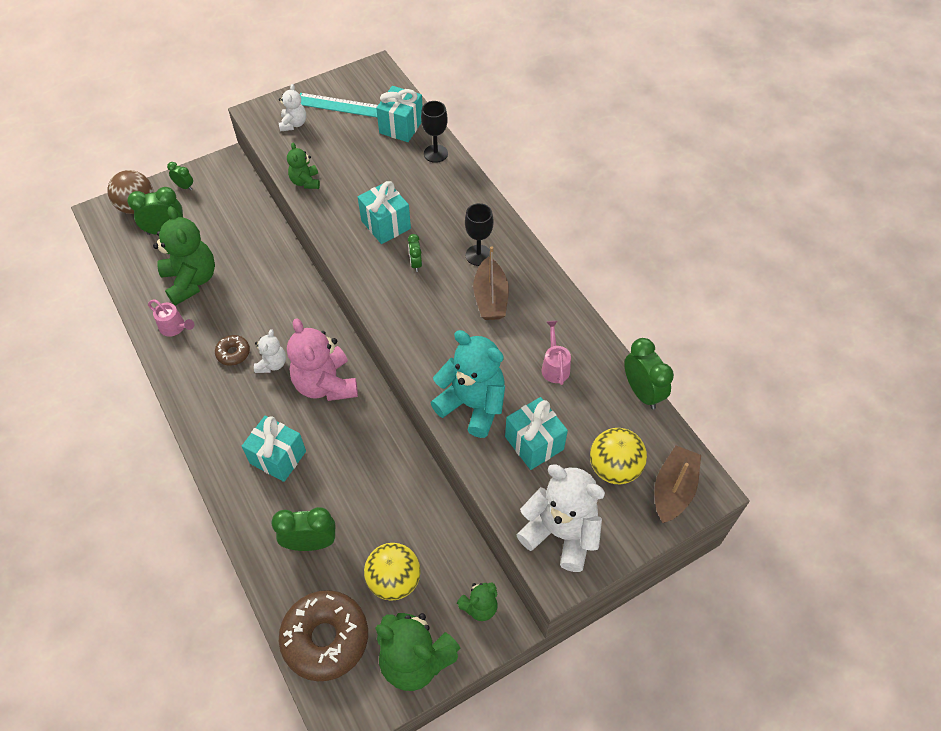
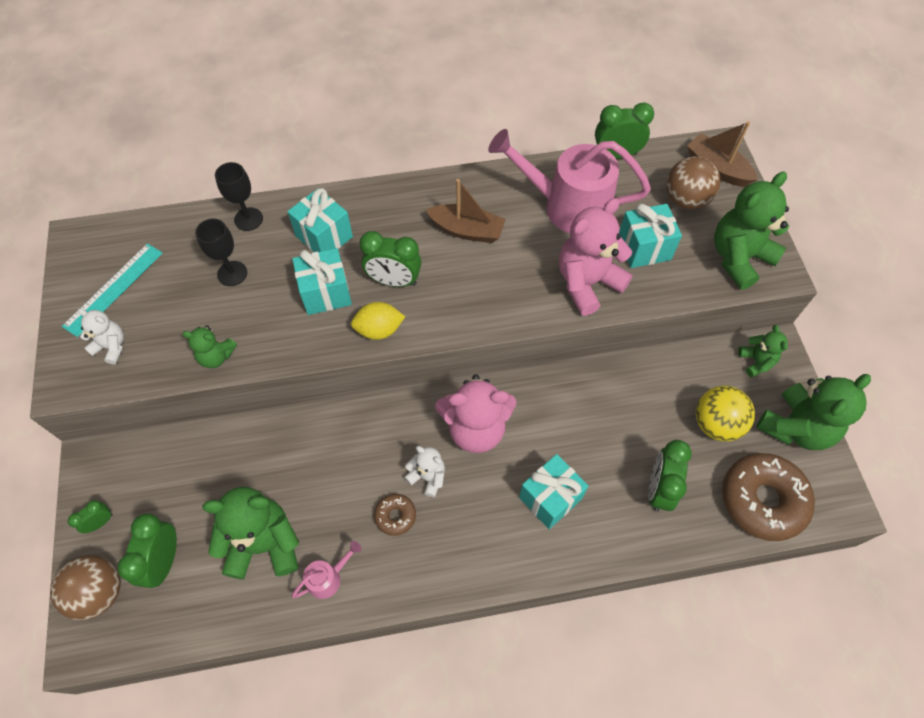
camera: 70 degrees left, 5 degrees up
(364, 269) = (379, 330): none -> yellow lemon
(401, 126) = (187, 239): turquoise gift -> turquoise gift (324, 236)
(415, 264) = (394, 281): green clock -> green clock, size x1.83
(472, 405) = (587, 283): turquoise teddy bear -> pink teddy bear
(478, 255) = (409, 224): black goblet -> black goblet (232, 273)
(554, 366) = (566, 206): pink watering can -> pink watering can, size x2.31
(560, 533) = (739, 258): white teddy bear -> green teddy bear
(614, 468) = (685, 200): yellow ball -> brown ball

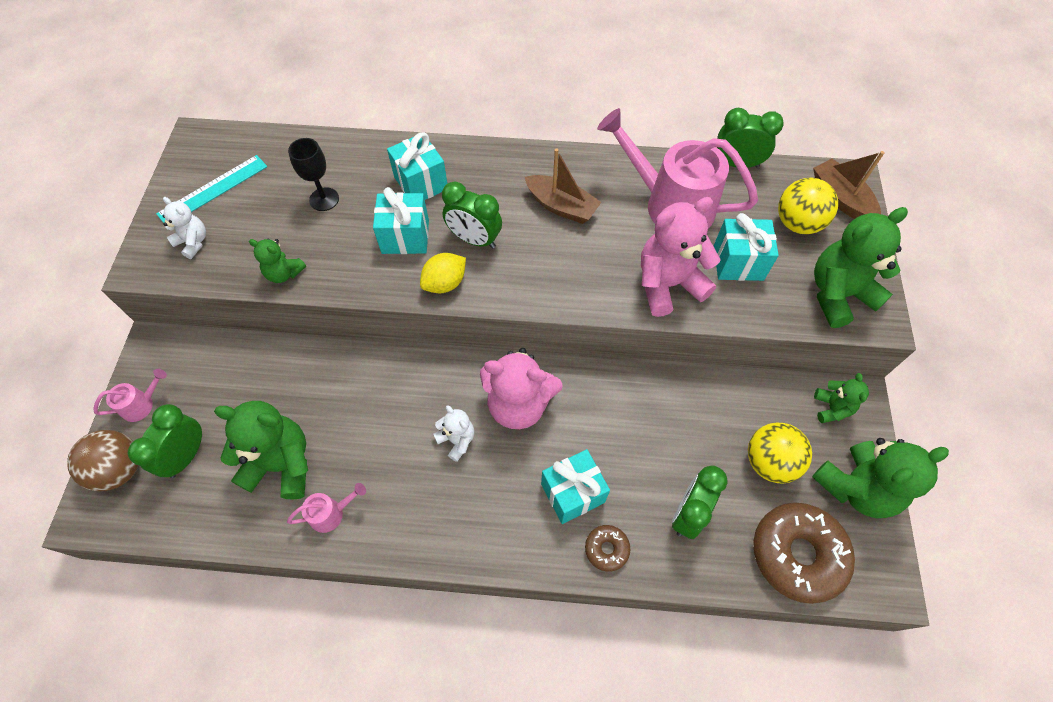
camera: 15 degrees right, 0 degrees up
(100, 522) = (142, 404): green clock -> pink watering can
(248, 219) = (355, 152): black goblet -> none
(379, 330) = (445, 283): yellow lemon -> yellow lemon turned 45 degrees counterclockwise
(395, 516) = (414, 470): brown donut -> brown donut (606, 549)
(685, 200) = (797, 223): brown ball -> yellow ball

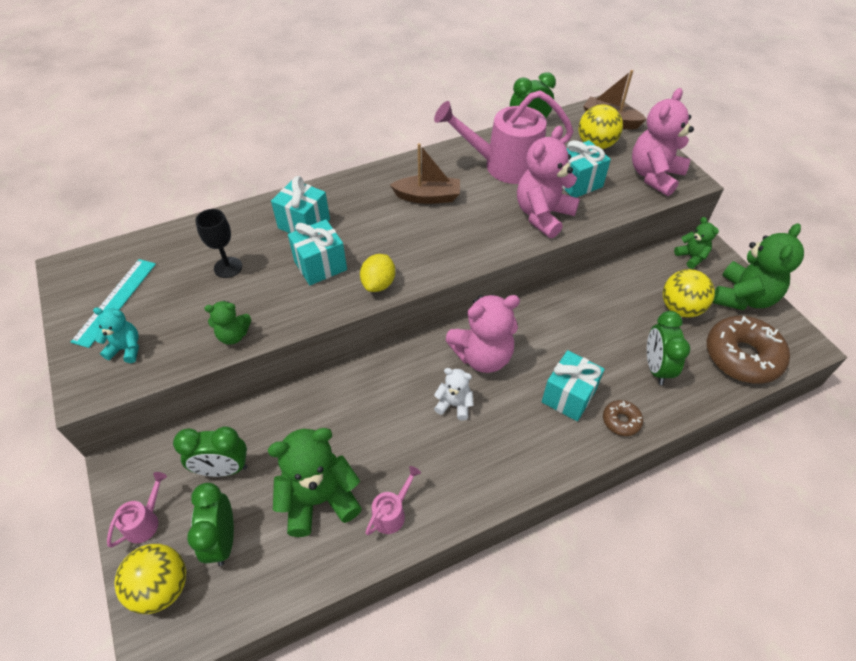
camera: 30 degrees left, 10 degrees down
(120, 469) = (162, 587): brown ball -> yellow ball
(193, 242) = (126, 349): white teddy bear -> turquoise teddy bear
(474, 239) = (378, 245): green clock -> green clock (223, 469)
(838, 294) = (654, 176): green teddy bear -> pink teddy bear

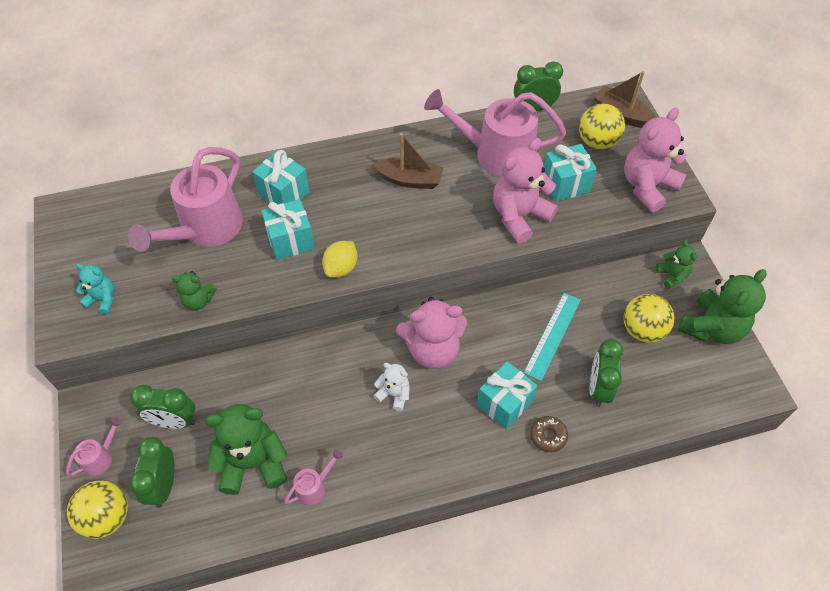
camera: 10 degrees right, 5 degrees up
(115, 301) = (99, 251): turquoise ruler -> turquoise ruler (552, 335)
(228, 267) = (205, 230): black goblet -> pink watering can
(742, 356) = (689, 390): brown donut -> none

